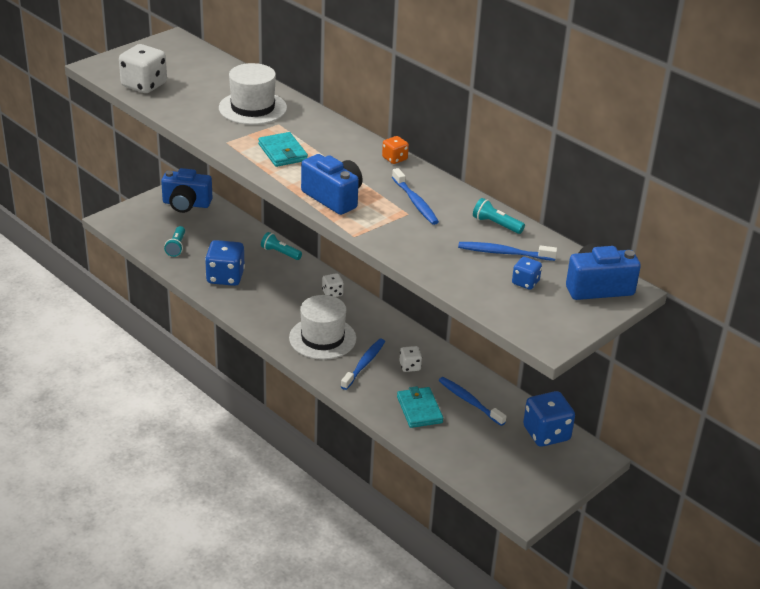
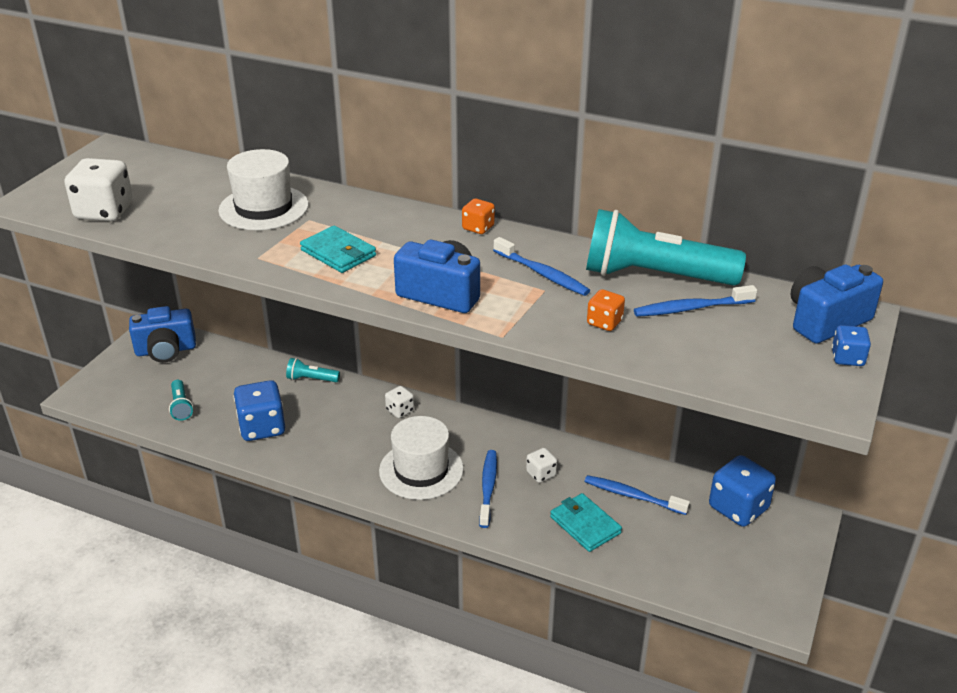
camera: 20 degrees left, 0 degrees up
(432, 246) = (604, 322): none -> orange dice
(496, 224) = (654, 276): turquoise flashlight -> turquoise flashlight, size x2.28
(525, 282) = (745, 338): blue dice -> blue dice (847, 358)

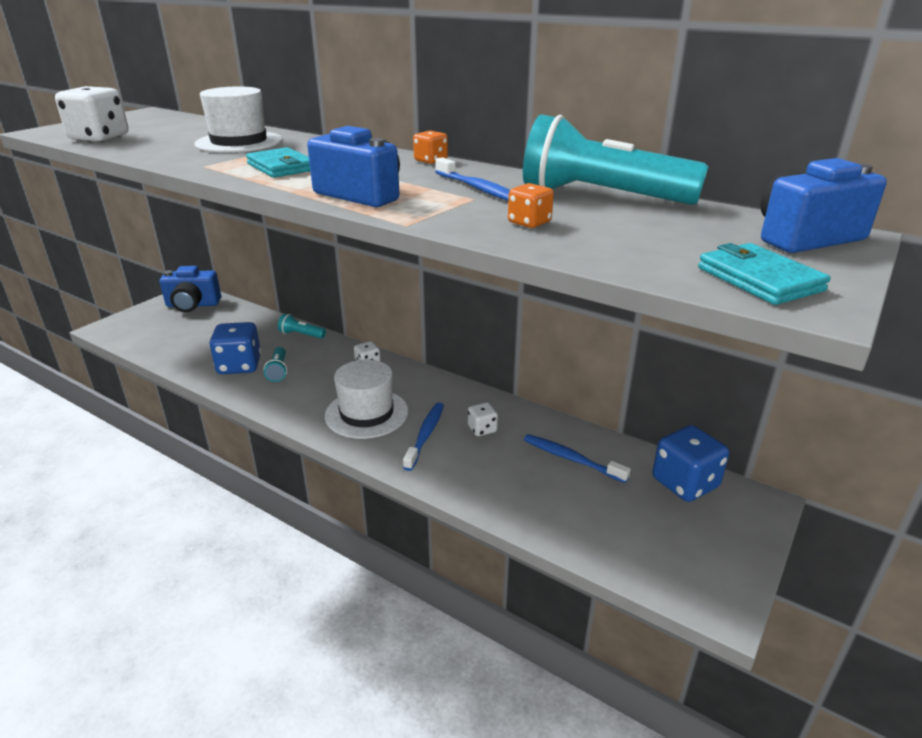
camera: 10 degrees right, 5 degrees down
(181, 406) = (180, 344): turquoise flashlight -> turquoise flashlight (278, 371)
(585, 525) = (513, 480): turquoise wallet -> turquoise wallet (759, 279)
(691, 308) = (636, 219): blue toothbrush -> none
(847, 358) = (833, 268): blue dice -> none

